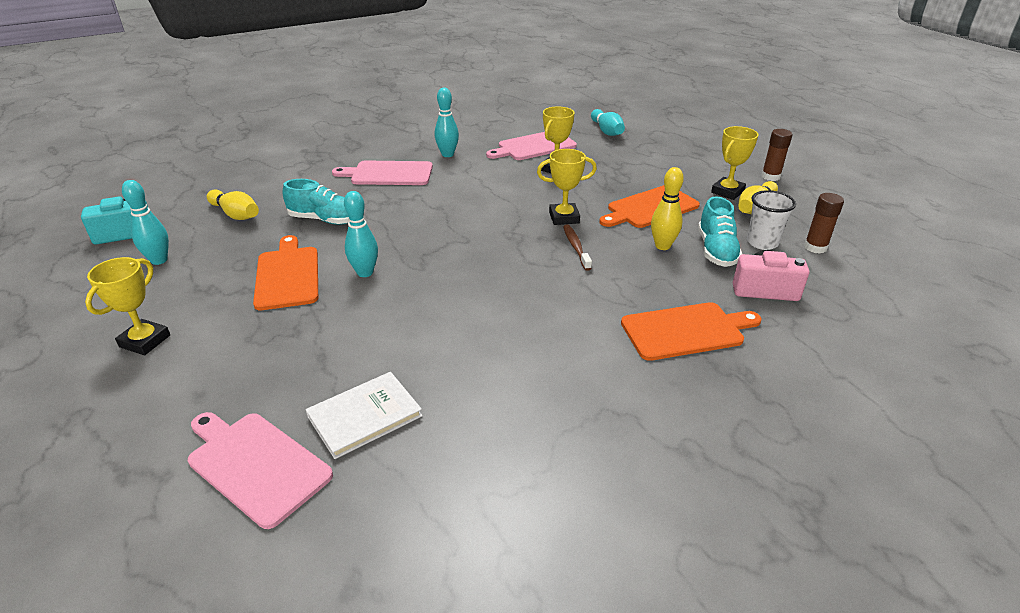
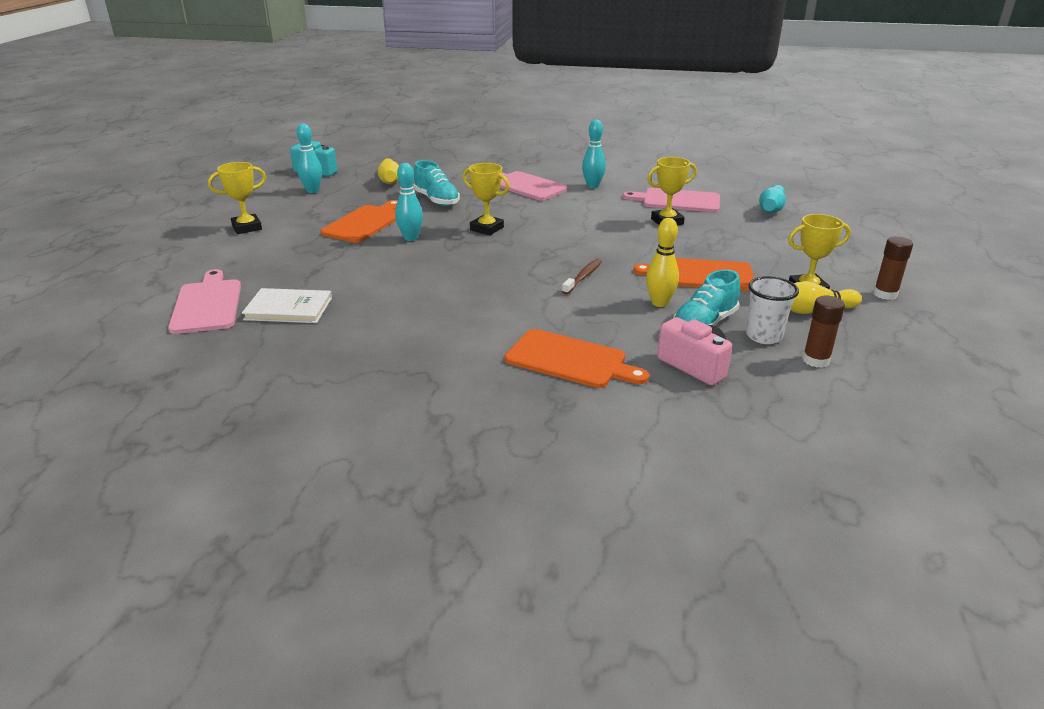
camera: 40 degrees right, 5 degrees down
(564, 217) = (610, 255): yellow trophy -> yellow trophy (487, 228)

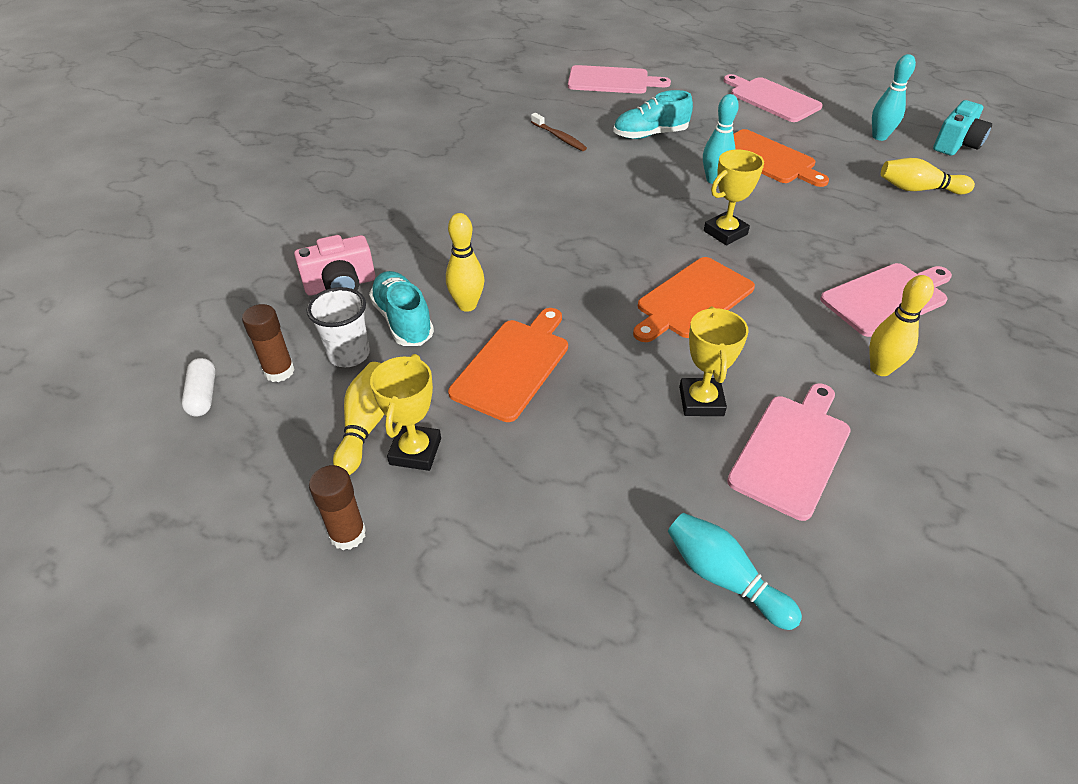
camera: 110 degrees right, 15 degrees up
(247, 227) = (772, 99): yellow trophy -> pink cutting board
(288, 309) = (584, 109): white book -> none
(436, 200) = (834, 213): turquoise shoe -> turquoise shoe (650, 134)
(570, 360) = (407, 220): orange cutting board -> orange cutting board (692, 300)
(583, 277) = (559, 270): brown toothbrush -> brown toothbrush (559, 137)
(592, 186) = (880, 369): turquoise bowling pin -> yellow bowling pin
(880, 386) = (203, 395): none -> white capsule

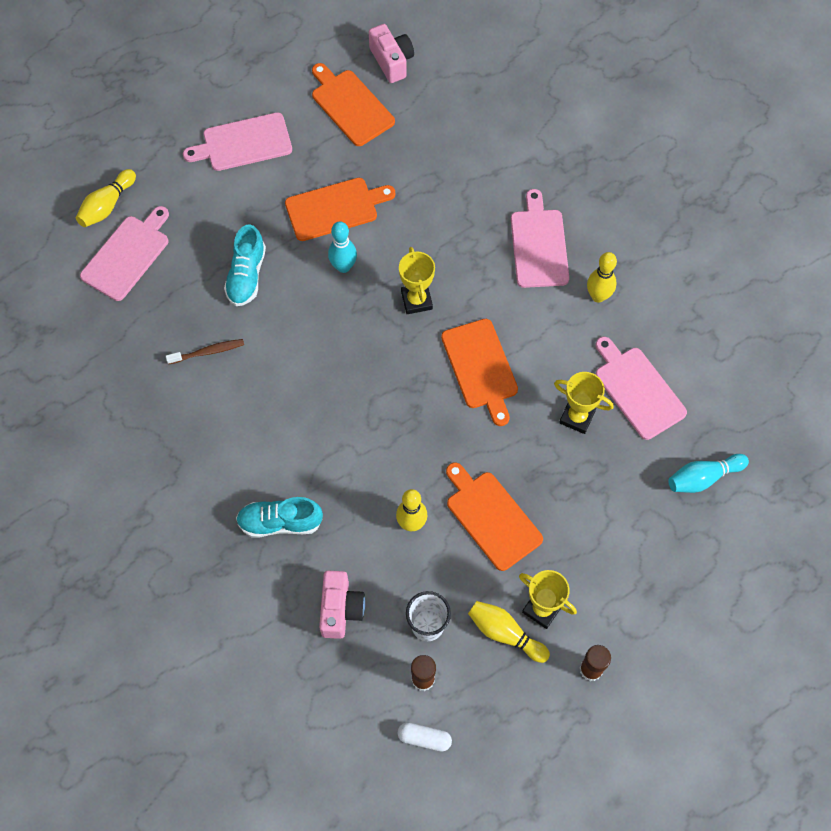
camera: 65 degrees left, 20 degrees up
(403, 321) = (407, 575): turquoise shoe -> turquoise shoe (280, 522)
(879, 137) = (350, 106): turquoise bowling pin -> orange cutting board
(918, 189) = (434, 133): yellow bowling pin -> yellow bowling pin (107, 206)
(956, 144) = (392, 61): turquoise camera -> pink camera

